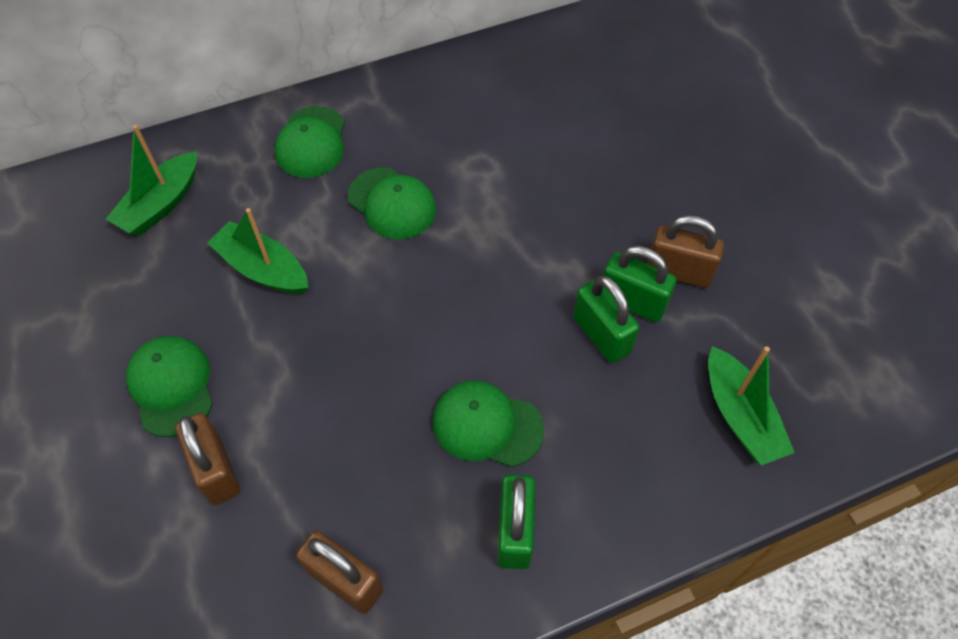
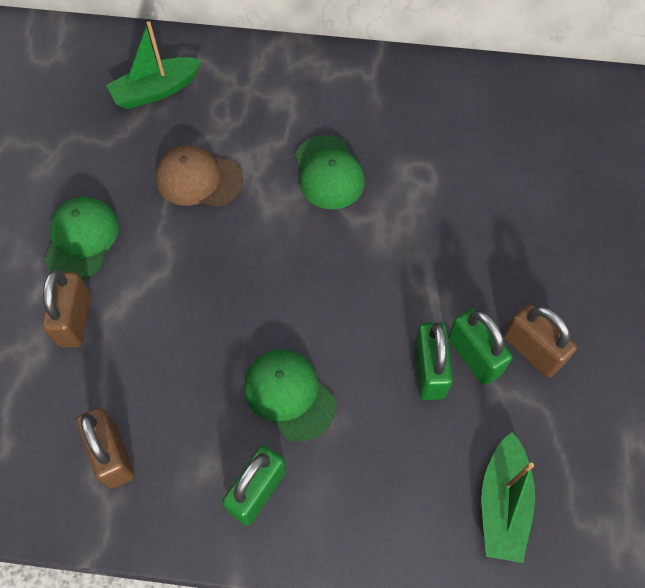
camera: 30 degrees right, 5 degrees up
(263, 269) = (199, 179): green boat -> brown cap
(311, 142) = (297, 91): green cap -> none

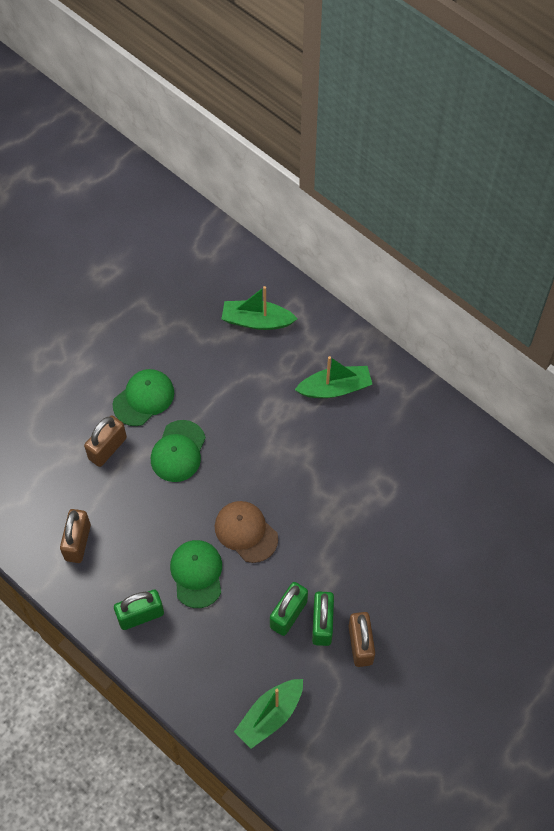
camera: 35 degrees right, 0 degrees up
(199, 179) = (240, 402): brown cap -> brown cap (246, 532)
(291, 108) = (335, 388): none -> green boat
(328, 172) = (325, 449): green cap -> green cap (178, 451)

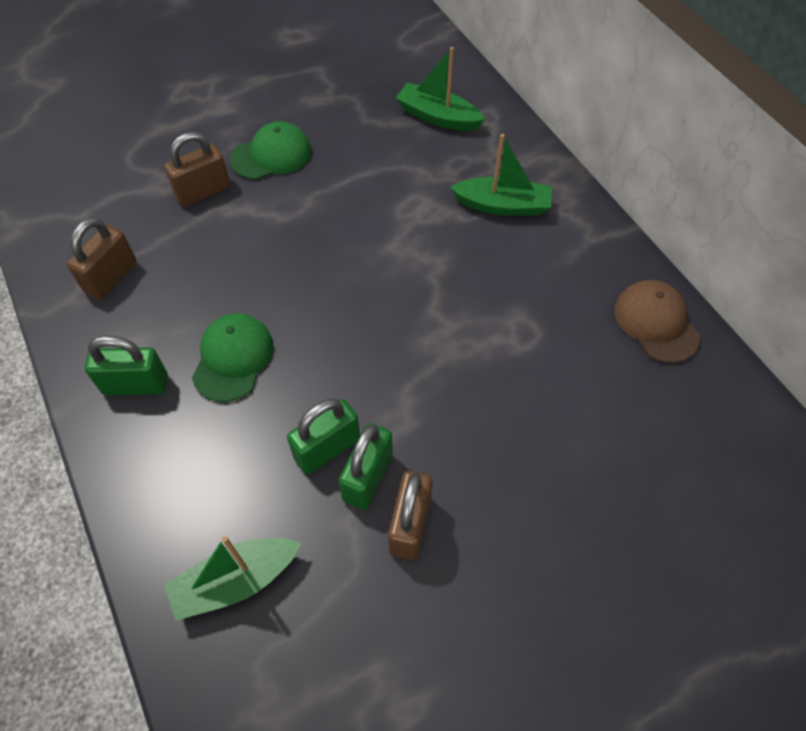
camera: 20 degrees right, 5 degrees down
(178, 451) = (282, 217): green cap -> none
(246, 532) = (319, 329): brown cap -> brown cap (656, 323)

